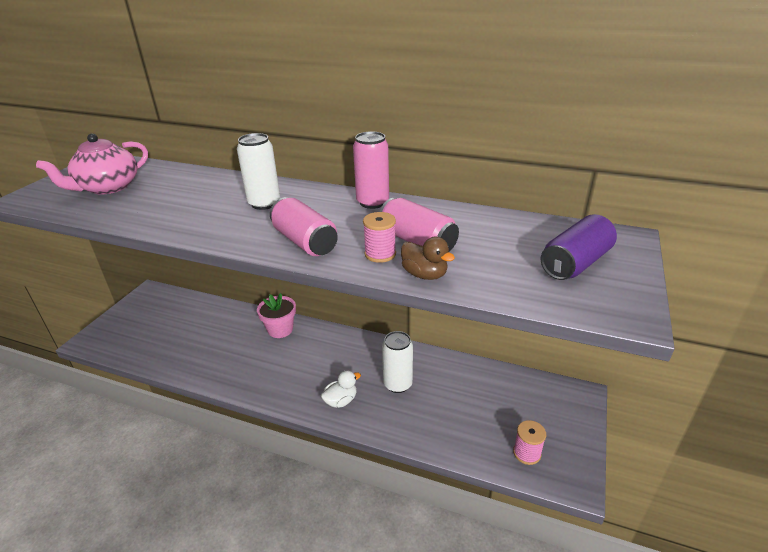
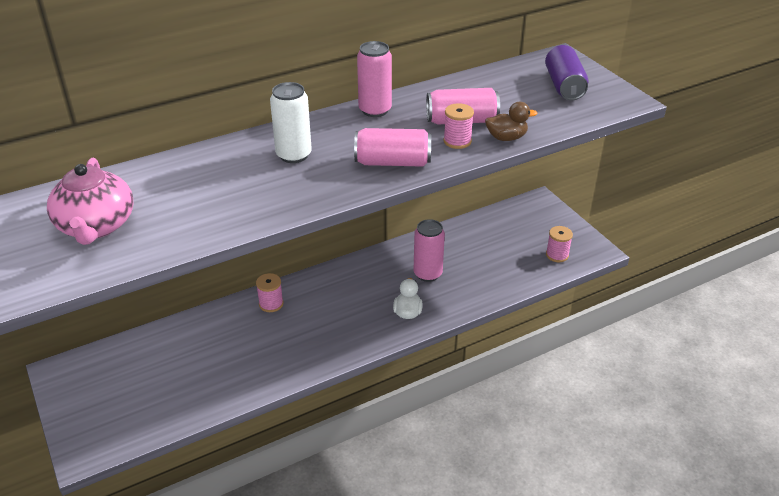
camera: 50 degrees left, 5 degrees up
(280, 329) = (271, 304): pink flower pot -> pink spool
(397, 384) = (427, 274): white can -> pink can

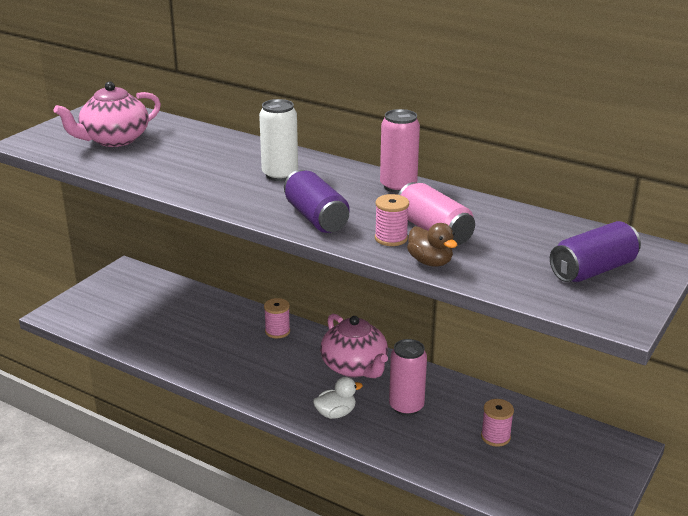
camera: 60 degrees right, 10 degrees down
(359, 280) = (355, 367): none -> pink teapot
(393, 162) = (316, 218): pink can -> purple can
(557, 255) = (538, 494): pink spool -> pink spool (495, 437)

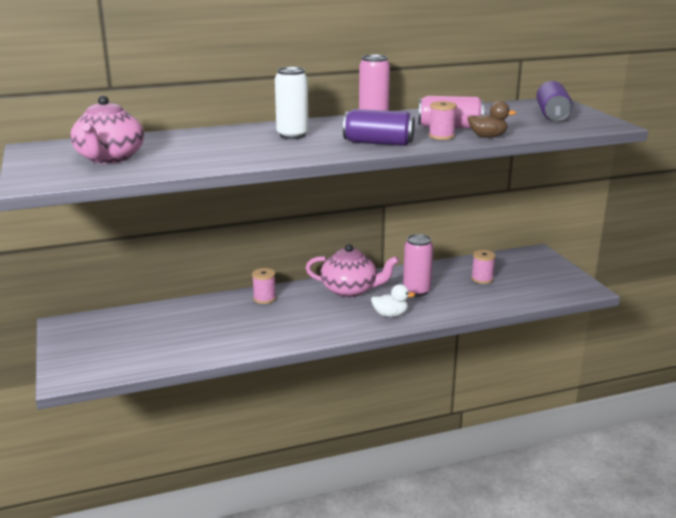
camera: 50 degrees left, 5 degrees down
(336, 413) = (390, 315): white duck -> white duck turned 75 degrees clockwise

